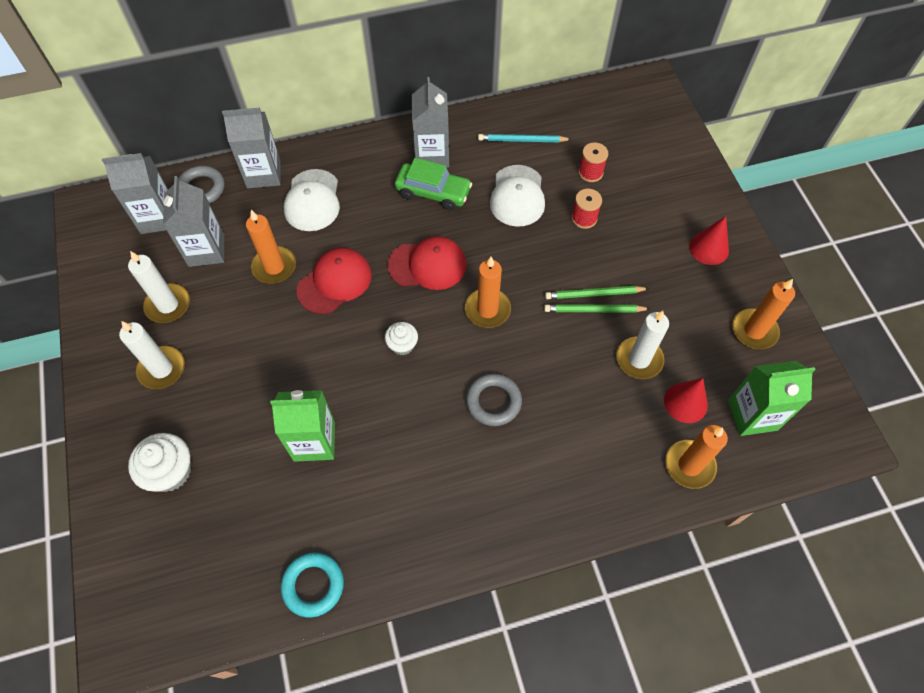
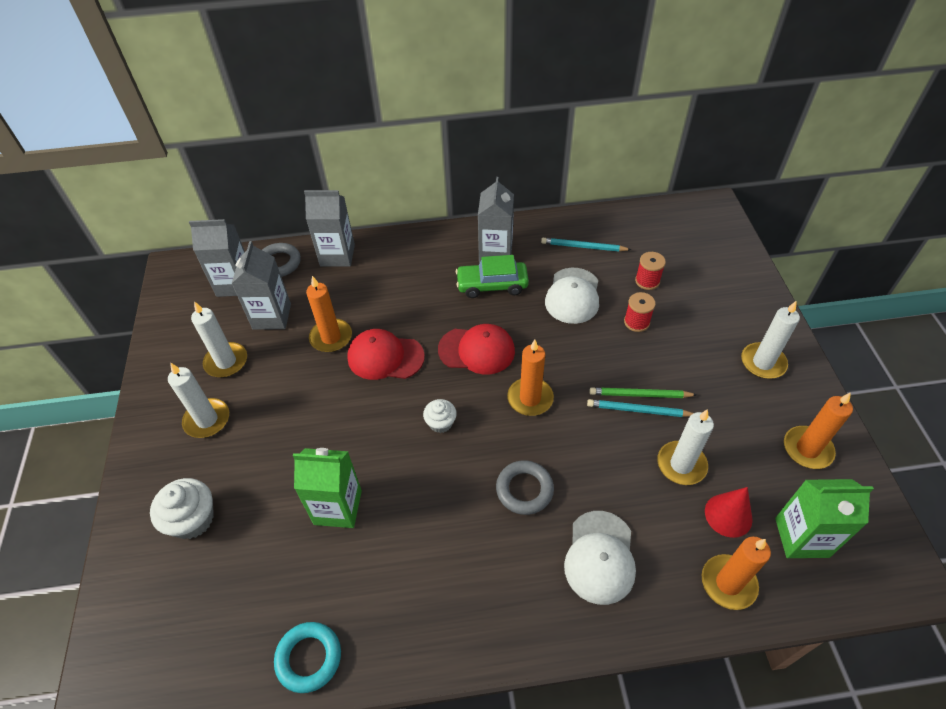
camera: 10 degrees right, 10 degrees down
(312, 200) = (377, 282): white cap -> white cap (600, 557)
(335, 282) = (385, 357): red cap -> red cap turned 135 degrees counterclockwise
(433, 192) = (492, 285): green car -> green car turned 150 degrees clockwise
(594, 310) = (638, 410): green pencil -> turquoise pencil
(709, 248) = (763, 362): red cone -> white candle

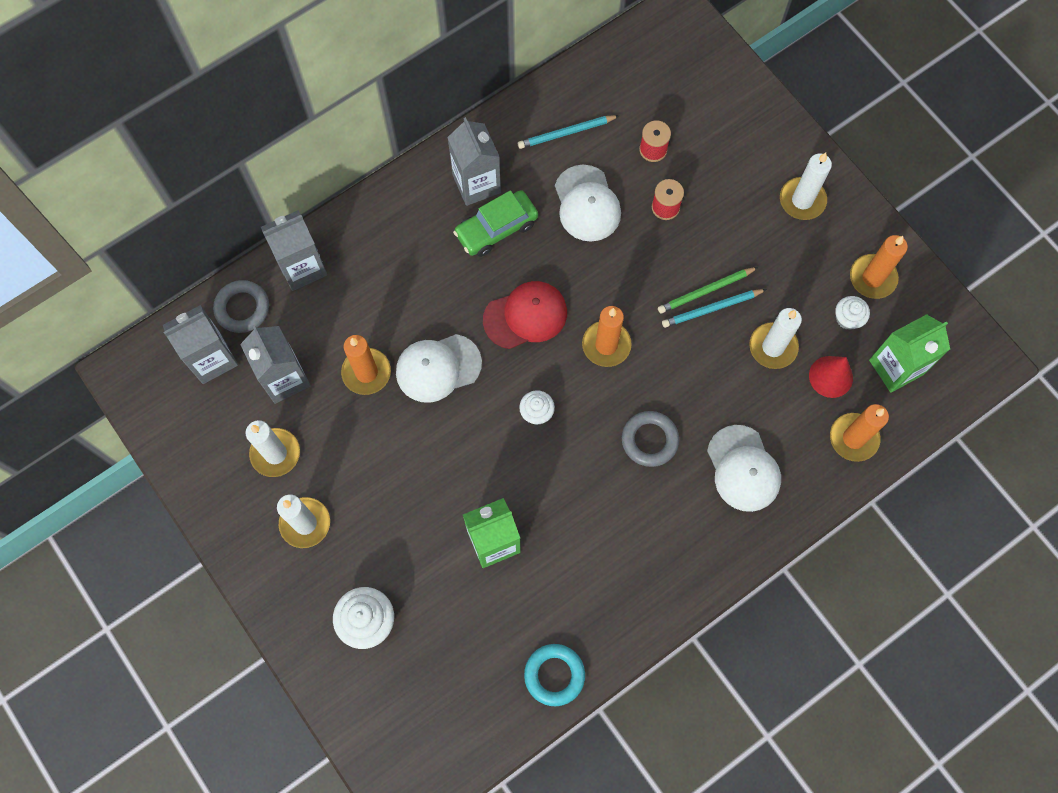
camera: 30 degrees left, 20 degrees up
(385, 357) = (438, 368): red cap -> white cap
(767, 472) = (847, 318): none -> white cupcake

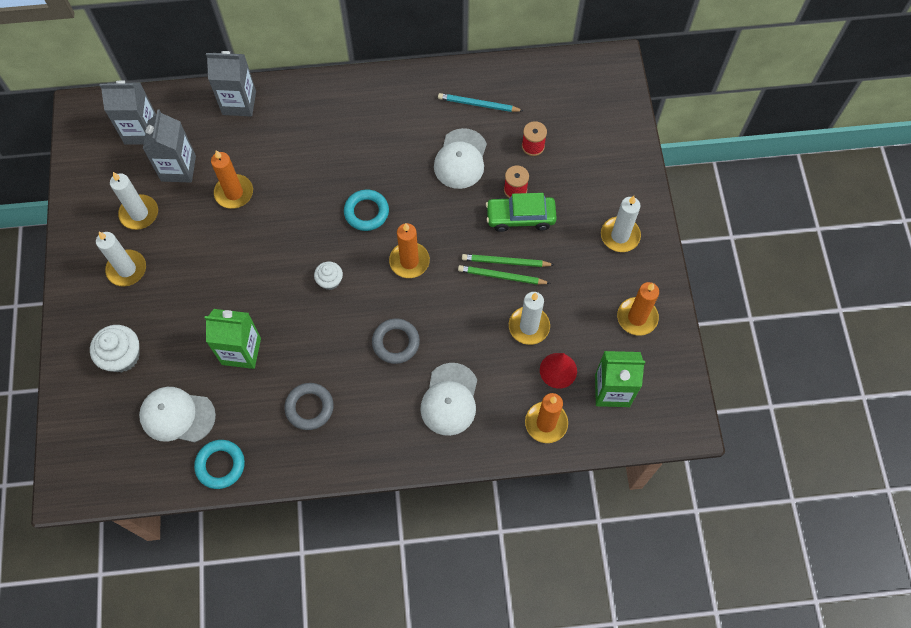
camera: 30 degrees right, 5 degrees down
(242, 308) = (182, 109): grey ring -> grey ring (309, 407)
(438, 368) = (283, 215): white cap -> white cap (177, 415)
(476, 184) = (393, 107): grey carton -> none
(496, 228) = (386, 144): green car -> green car (520, 217)
(525, 316) = (366, 212): red cap -> turquoise ring
(712, 309) = (502, 277): turquoise pencil -> green pencil
(847, 318) = (598, 336): white cupcake -> none

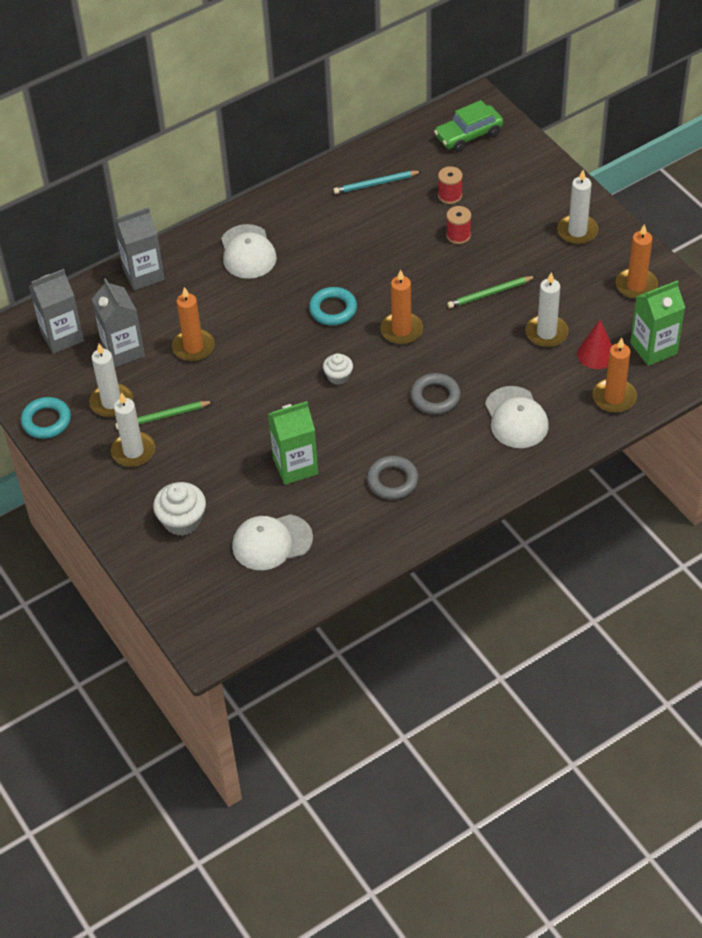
camera: 25 degrees left, 15 degrees down
(220, 465) = (342, 561): turquoise ring -> turquoise ring (46, 421)
(460, 159) = (390, 232): white cap -> white cap (248, 252)
(502, 277) = (494, 306): green pencil -> green pencil (163, 417)
(520, 217) = (478, 254): green car -> green car (468, 135)

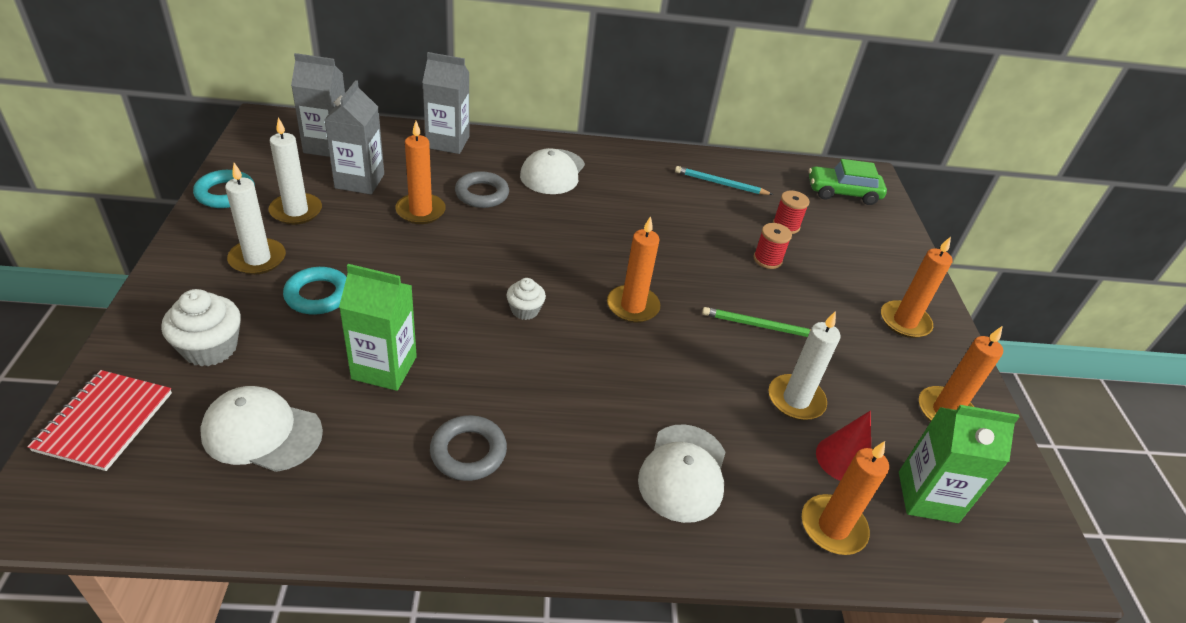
camera: 25 degrees right, 10 degrees down
(163, 417) = (322, 247): green pencil -> none
(181, 592) = (105, 421): none -> red notebook
(333, 309) = (582, 252): turquoise ring -> turquoise ring (318, 295)
(435, 397) = (607, 390): grey ring -> grey ring (482, 194)
(577, 231) = (904, 322): white candle -> orange candle

